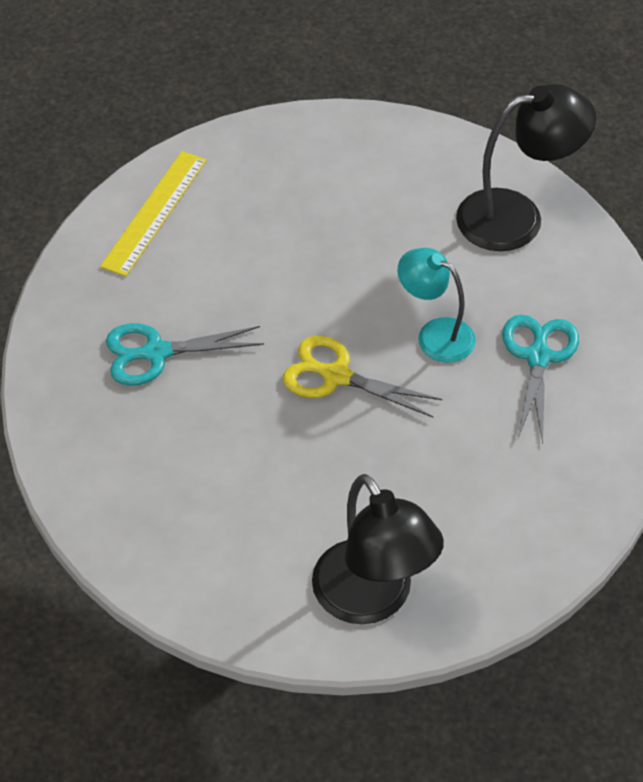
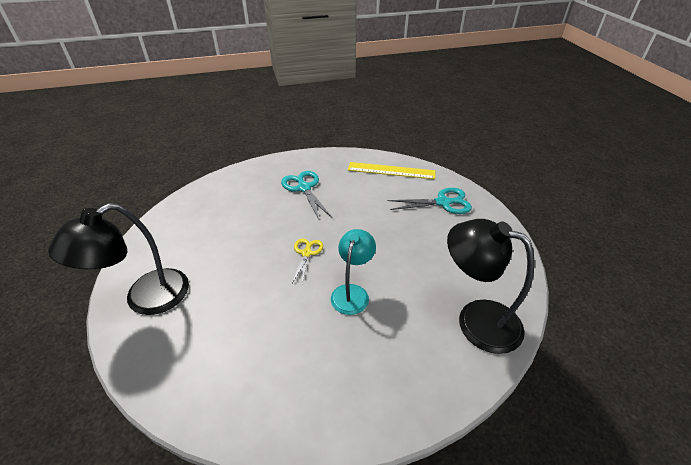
camera: 75 degrees right, 10 degrees down
(336, 376) = (306, 253): yellow scissors -> yellow scissors, size x0.65
(517, 216) = (476, 319): black lamp -> black lamp turned 150 degrees clockwise
(538, 357) = (351, 355): turquoise scissors -> turquoise scissors (443, 202)

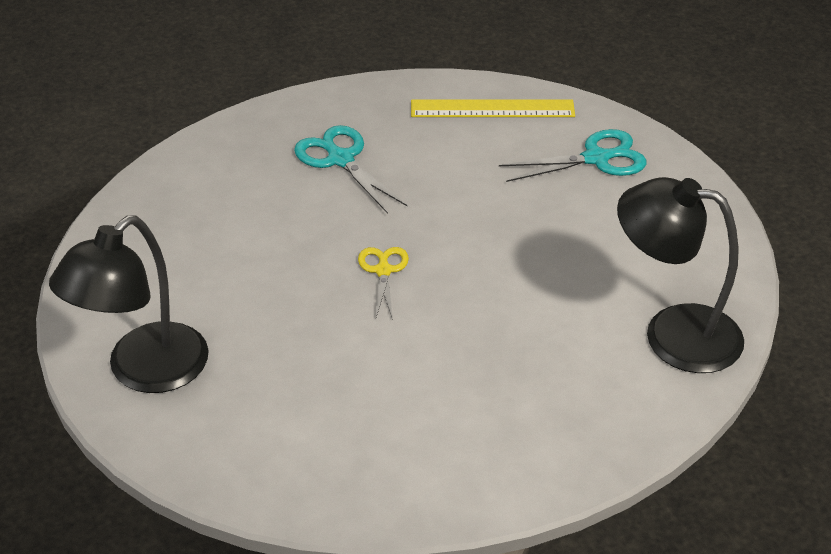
camera: 10 degrees left, 0 degrees up
(352, 292) = (476, 320): turquoise lamp -> none

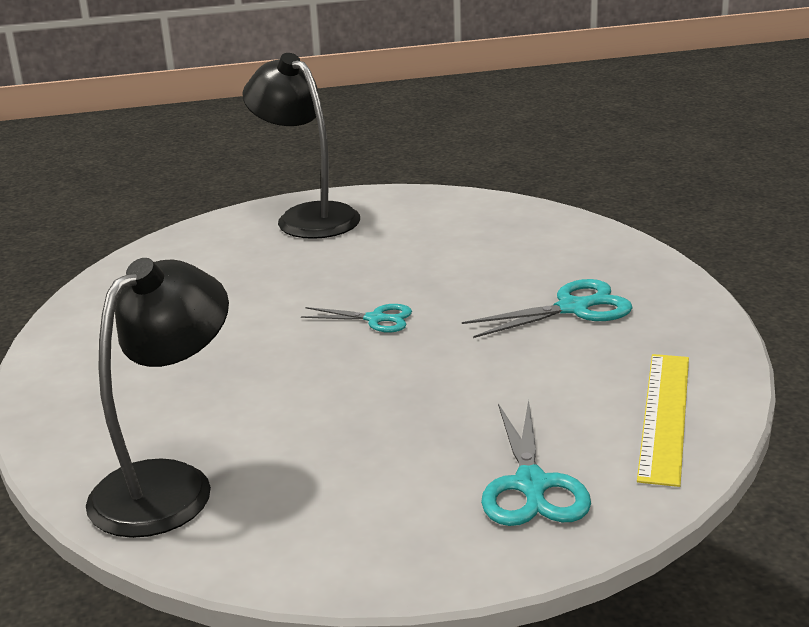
camera: 105 degrees right, 15 degrees down
(383, 271) = (375, 319): yellow scissors -> turquoise scissors

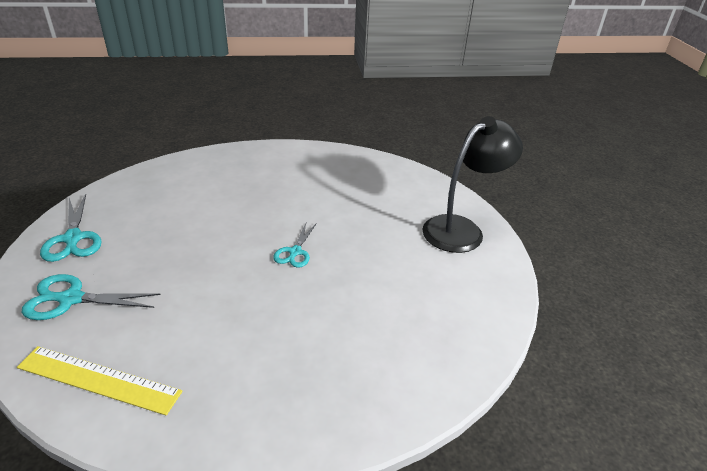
camera: 90 degrees right, 10 degrees up
(169, 485) = (158, 183): black lamp -> none
(573, 308) = (277, 355): turquoise scissors -> turquoise scissors (73, 238)

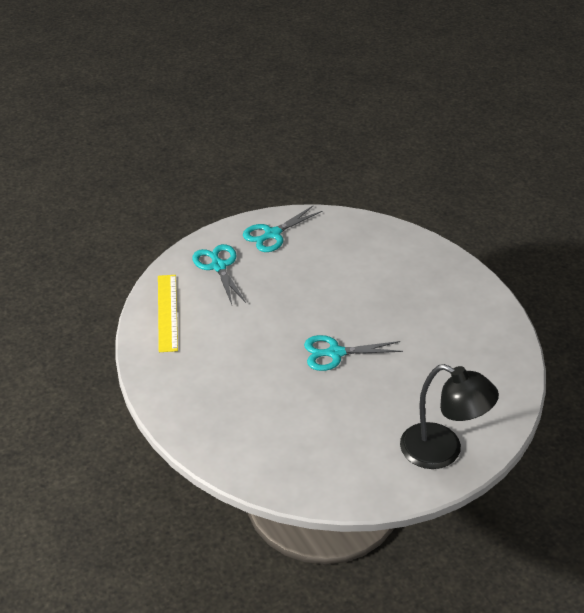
camera: 70 degrees right, 5 degrees up
(295, 252) = (335, 353): turquoise scissors -> turquoise scissors, size x1.54

